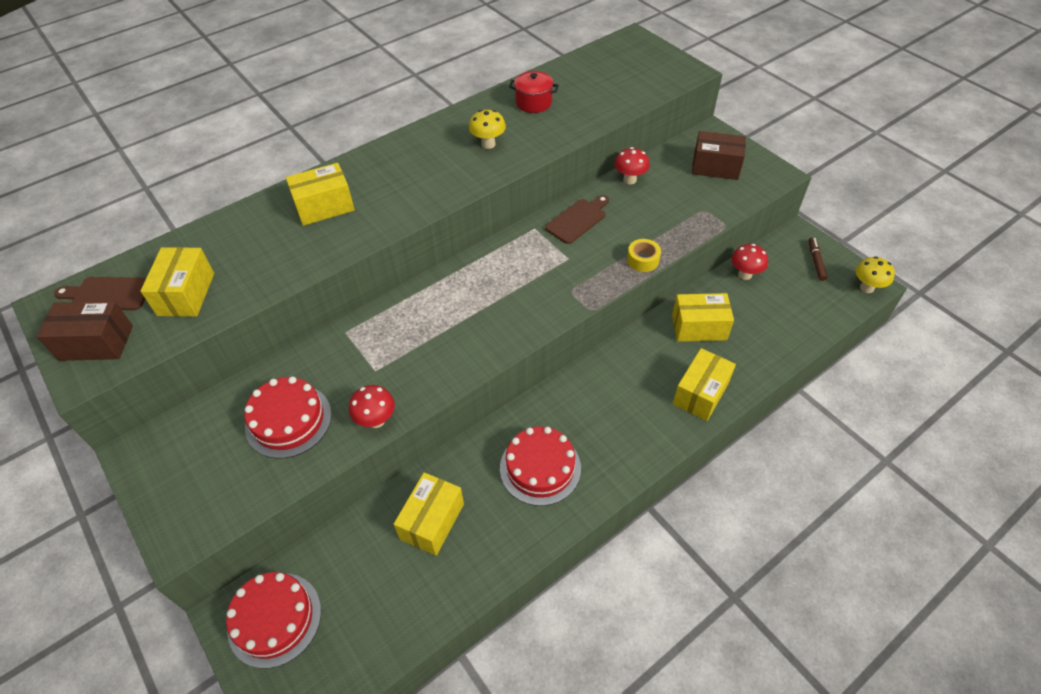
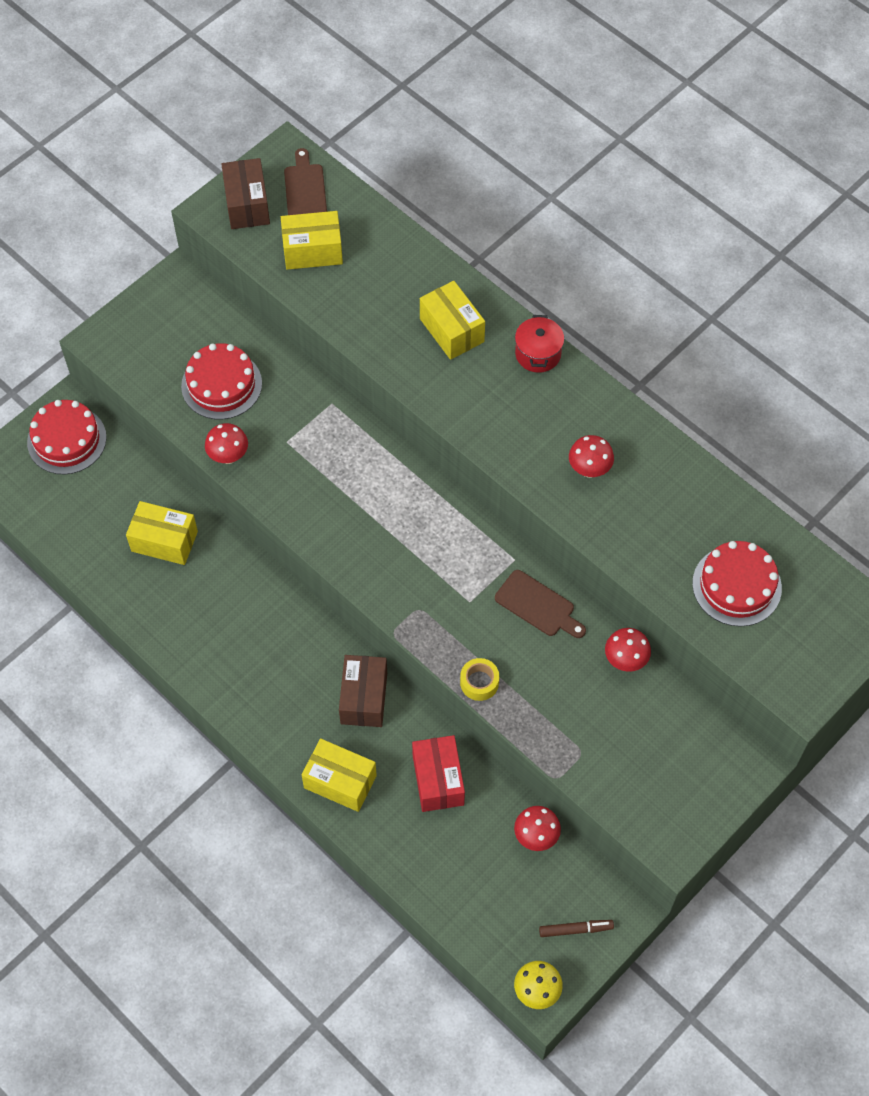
camera: 80 degrees right, 10 degrees up
(488, 144) = (589, 470): yellow mushroom -> red mushroom
(533, 103) = (685, 508): red pot -> red pot (538, 354)
(540, 468) = (230, 627): red cake -> red cake (736, 586)
(699, 327) = (438, 780): yellow box -> red box
(715, 167) = (673, 767): brown box -> brown box (364, 698)

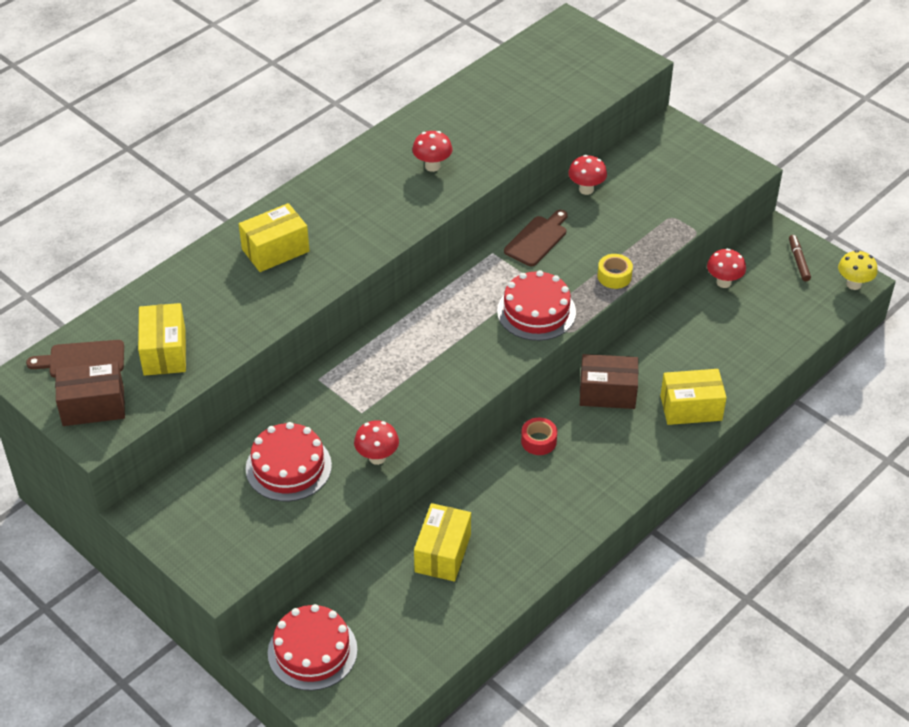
camera: 90 degrees left, 15 degrees down
(299, 628) = (538, 441): none -> red tape
(340, 781) = (691, 408): yellow box -> yellow box turned 60 degrees clockwise
(438, 780) = (681, 342): red box -> none
(538, 354) = (307, 194): red pot -> none
(736, 586) = (542, 89): red cake -> red cake (536, 311)

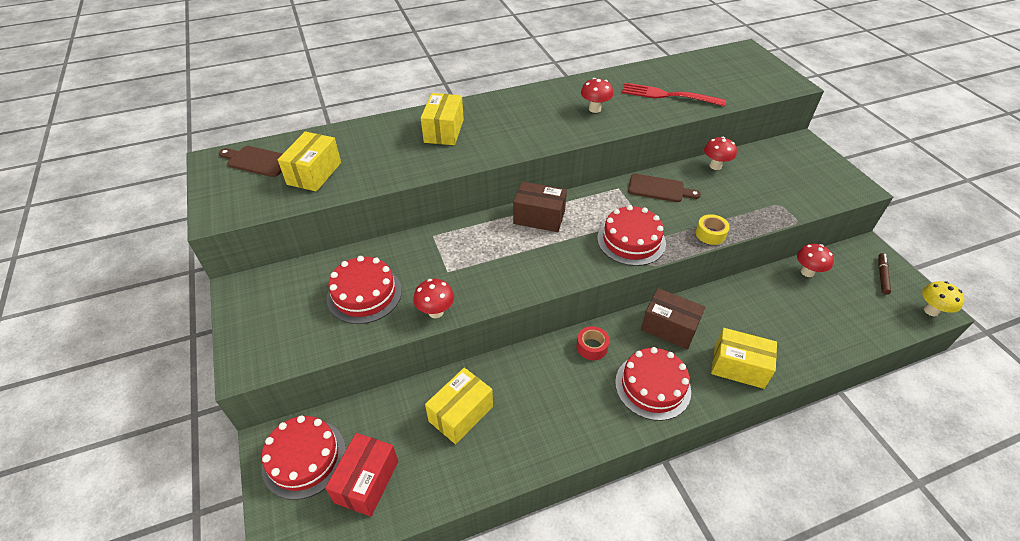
camera: 25 degrees right, 0 degrees up
(93, 406) = (235, 194): brown box -> brown box (539, 217)
(275, 250) = (444, 131): yellow box -> yellow box turned 75 degrees counterclockwise
(389, 645) = (367, 481): none -> red box
(506, 121) = (668, 95): none -> red fork
(537, 239) = (659, 189): brown cutting board -> brown cutting board turned 45 degrees clockwise
(616, 457) = (652, 386): none -> red cake

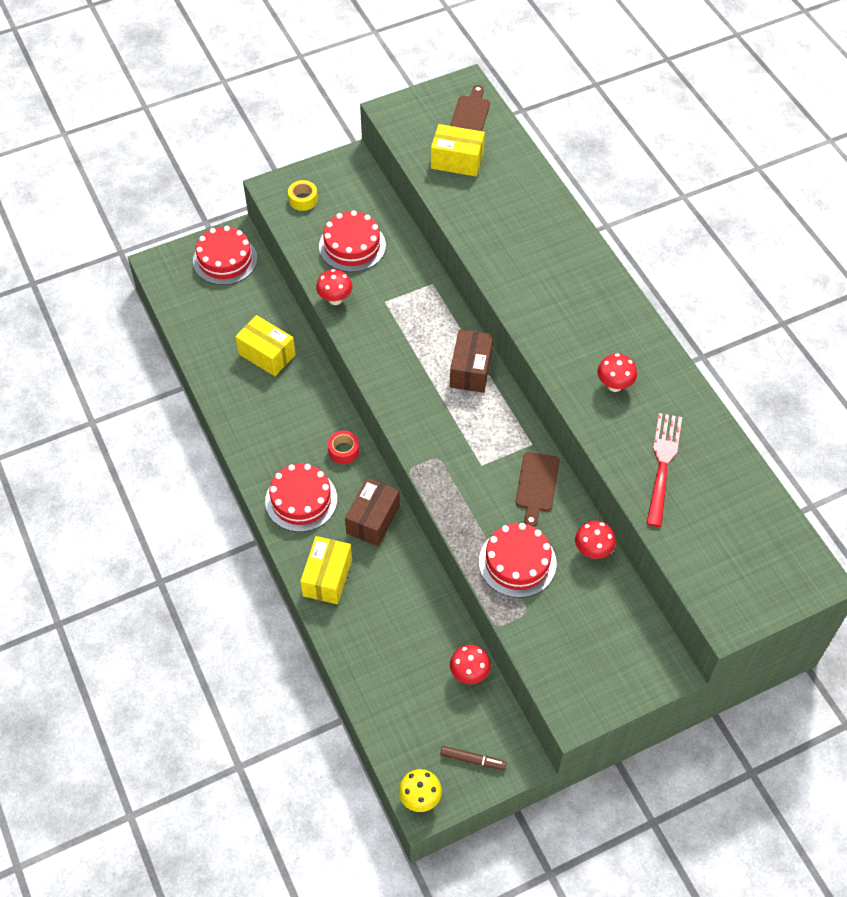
camera: 85 degrees right, 10 degrees up
(367, 481) = (206, 302): red box -> none
(444, 131) = (544, 248): yellow box -> none
(631, 240) = (444, 453): red cake -> red cake (517, 562)
(710, 234) = (463, 530): yellow tape -> yellow tape (303, 199)

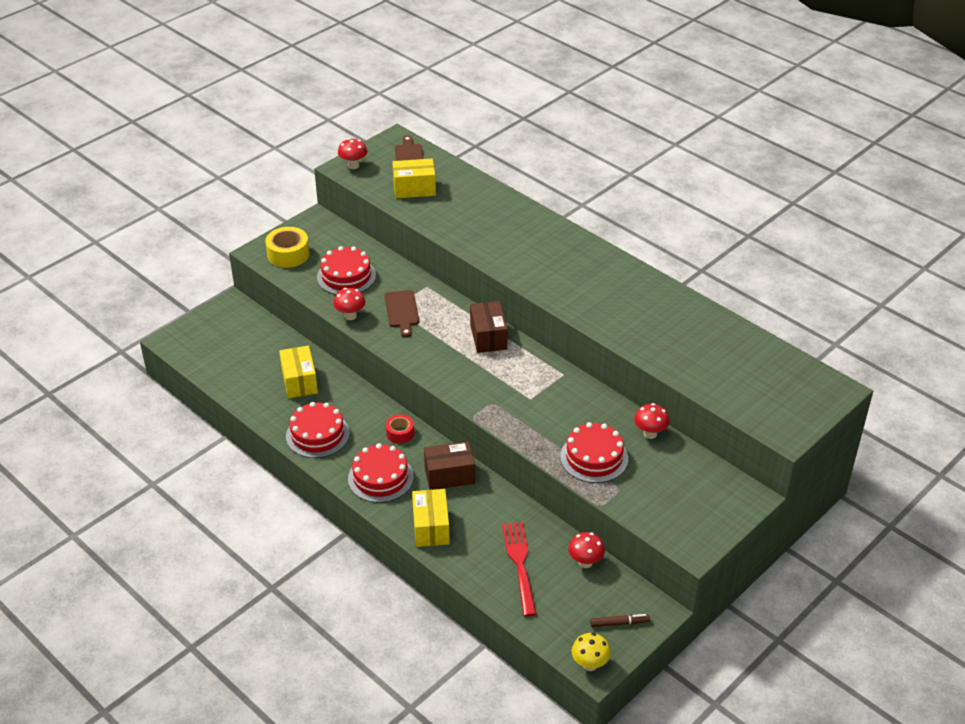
camera: 20 degrees left, 15 degrees down
(225, 260) = (229, 323): red cake -> red cake (317, 434)
(267, 354) = (299, 381): yellow box -> yellow box turned 60 degrees clockwise
(303, 199) = (288, 254): yellow tape -> yellow tape, size x1.65
(373, 520) = (449, 475): brown box -> brown box turned 75 degrees clockwise
(536, 485) = (582, 401): brown cutting board -> brown cutting board (402, 311)
(614, 385) = (617, 305): red mushroom -> red mushroom (353, 165)
(663, 465) = (683, 348): red fork -> red fork (520, 565)

